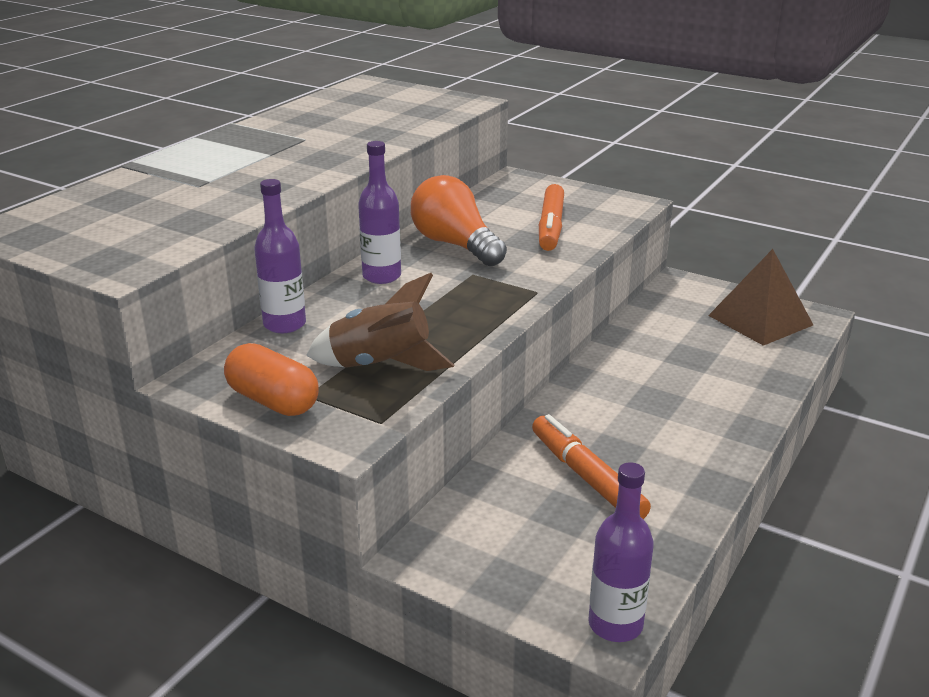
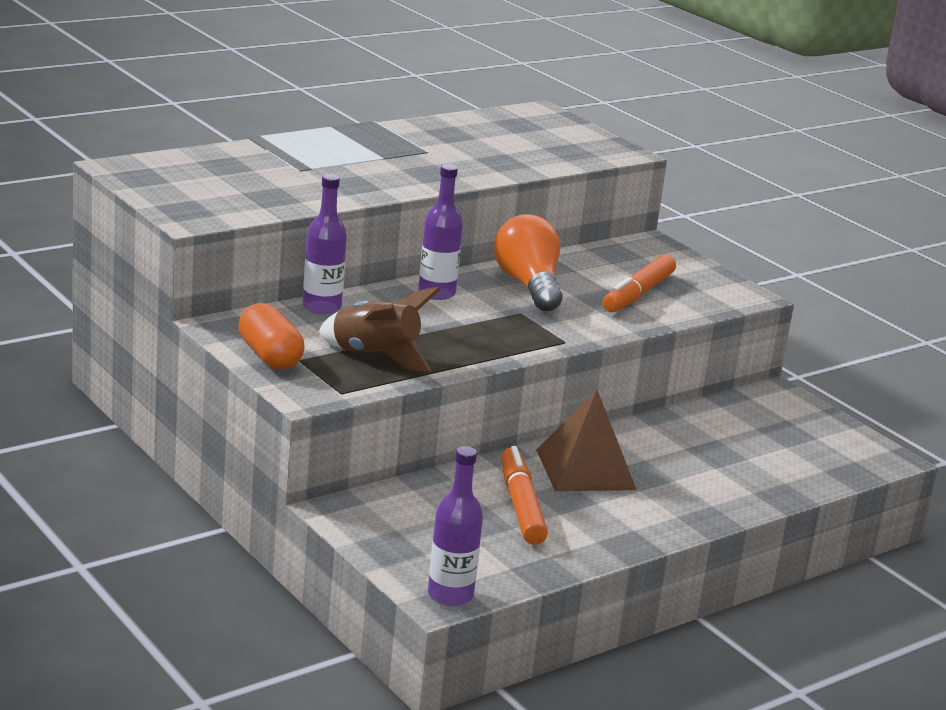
camera: 20 degrees right, 5 degrees down
(760, 320) = (823, 445): brown pyramid -> brown pyramid (585, 469)

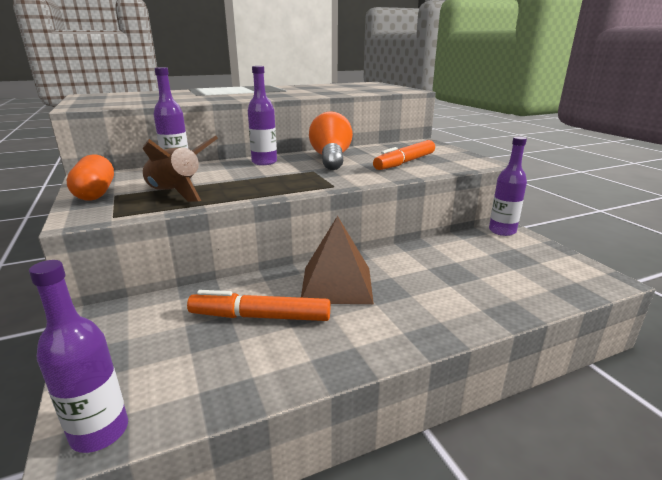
camera: 15 degrees right, 0 degrees up
(521, 506) = (260, 317): orange marker -> orange marker turned 90 degrees counterclockwise
(771, 394) = (502, 231): none -> purple bottle

